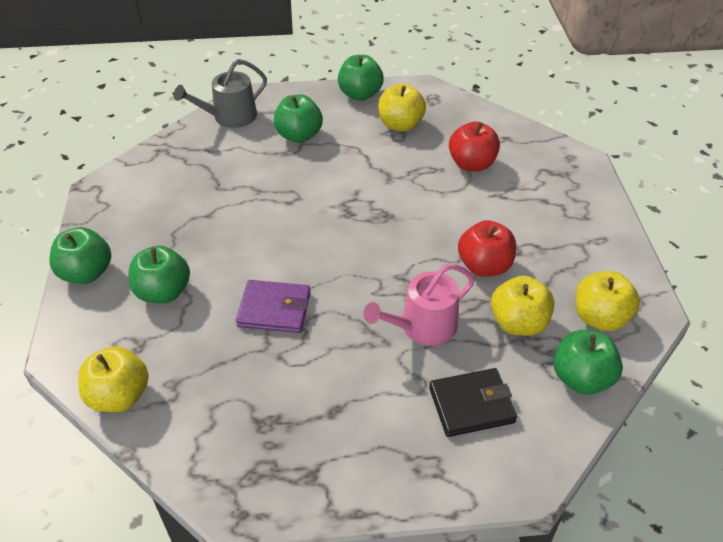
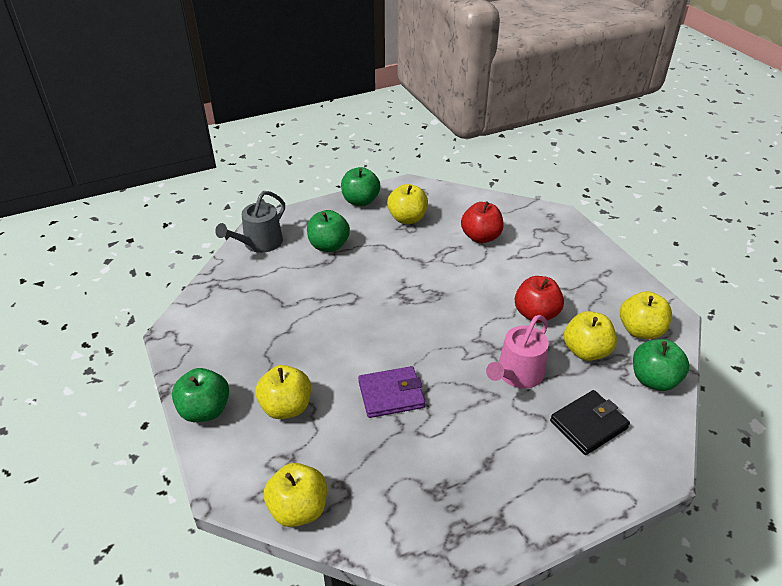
camera: 20 degrees left, 5 degrees down
(163, 292) = (286, 407): green apple -> yellow apple

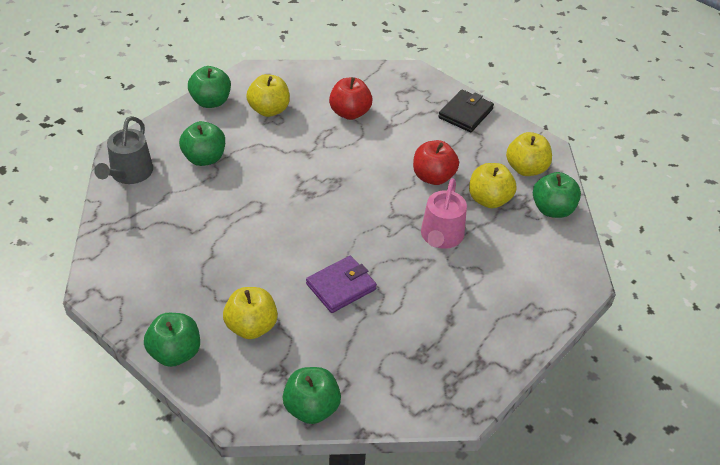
camera: 25 degrees left, 5 degrees up
(298, 509) = (311, 408): yellow apple -> green apple
(588, 424) = (516, 263): black wallet -> black wallet (465, 113)

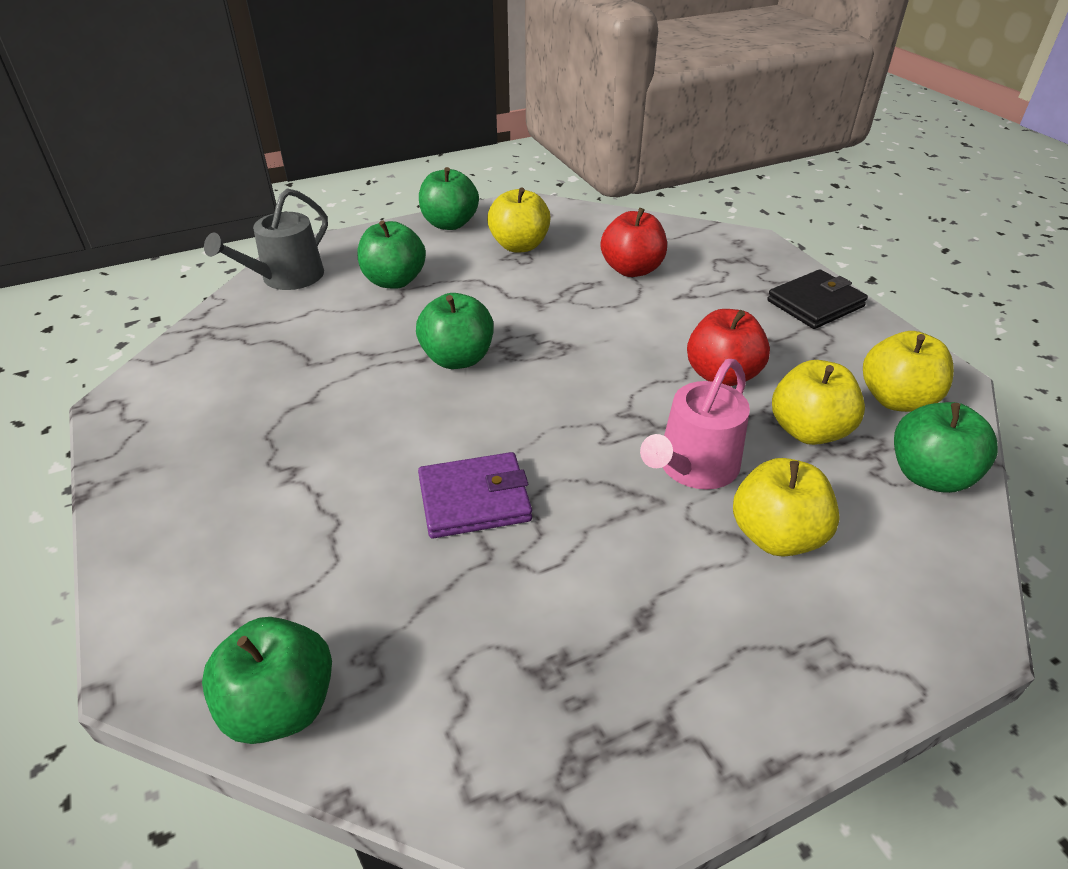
camera: 25 degrees right, 5 degrees down
(175, 353) = (144, 525): green apple -> green apple (457, 358)
(251, 326) = (288, 520): yellow apple -> yellow apple (776, 536)

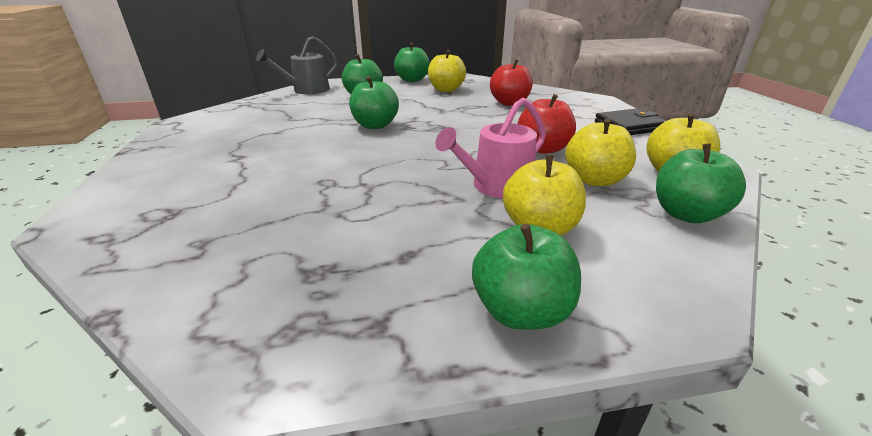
camera: 15 degrees right, 10 degrees down
(281, 705) = (124, 257): green apple -> green apple (521, 311)
(474, 500) = (335, 182): purple wallet -> none

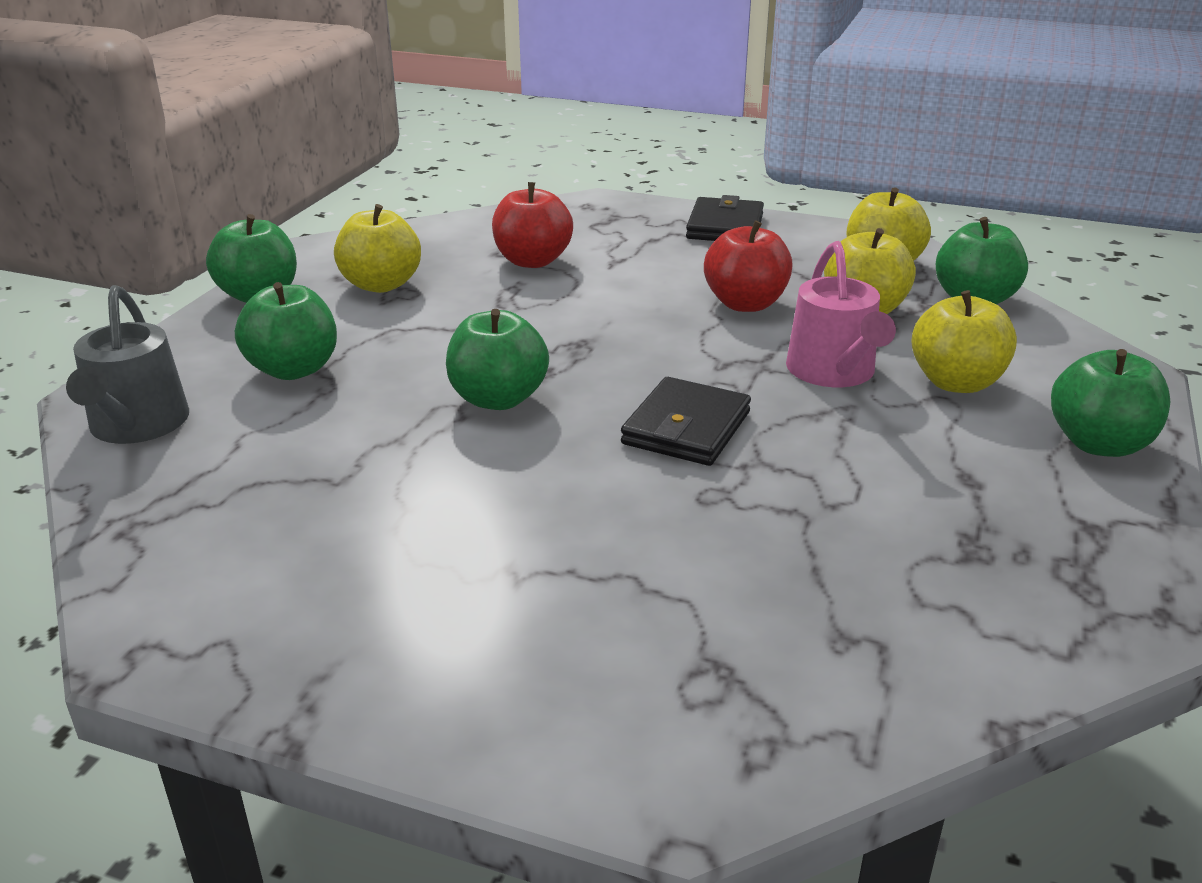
camera: 60 degrees left, 0 degrees up
(387, 163) = (686, 428): none -> black wallet

